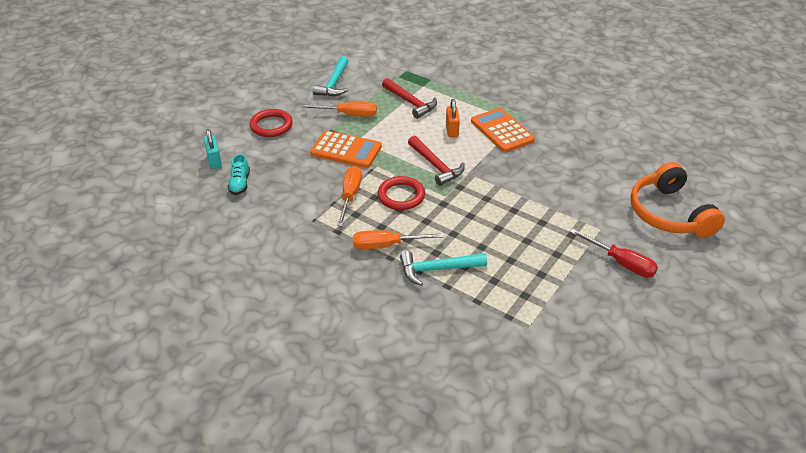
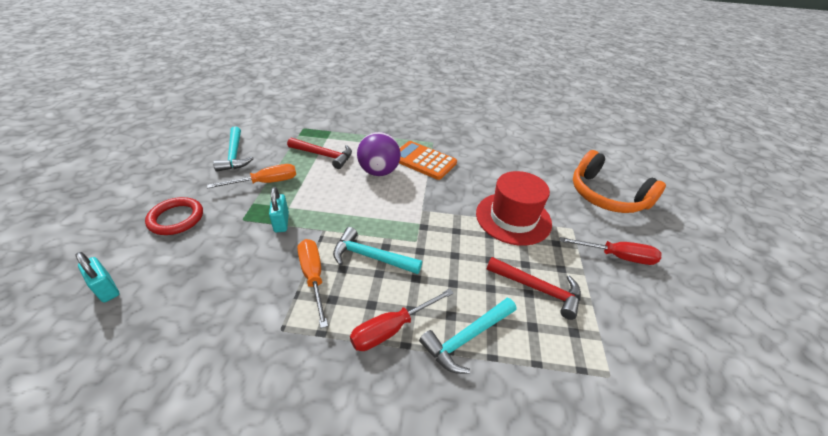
camera: 30 degrees left, 0 degrees up
(240, 183) = (156, 310): turquoise shoe -> none
(346, 150) = (281, 222): orange calculator -> turquoise padlock
(387, 245) = (392, 329): orange screwdriver -> red screwdriver
(401, 196) = (371, 257): red ring -> turquoise hammer
(436, 166) = (386, 211): red hammer -> red hammer (538, 289)
(452, 130) = (379, 171): orange padlock -> purple ball
(548, 204) = (513, 218): none -> red hat

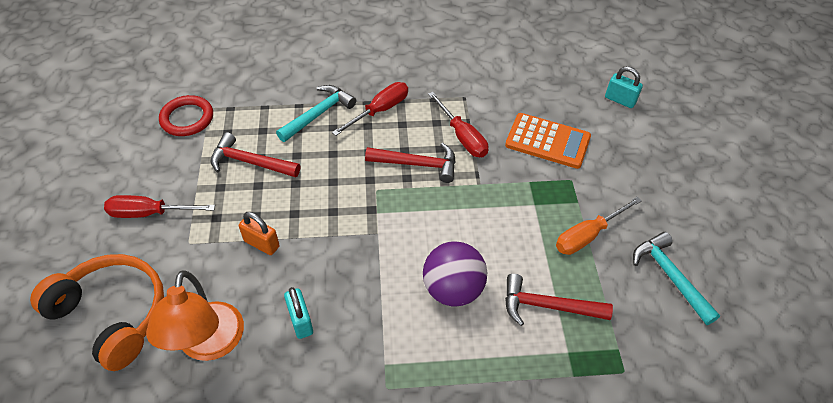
camera: 170 degrees right, 10 degrees up
(176, 218) = (636, 168): red ring -> red ring (187, 118)
(281, 222) = (528, 184): turquoise padlock -> turquoise padlock (300, 321)
(313, 277) = (462, 136): orange screwdriver -> red screwdriver
(371, 257) = (417, 164): turquoise hammer -> red hammer
(423, 161) = (393, 331): orange calculator -> orange calculator (547, 141)
(513, 218) = (262, 244): red hat -> orange padlock
(536, 172) = (209, 345): none -> orange lamp

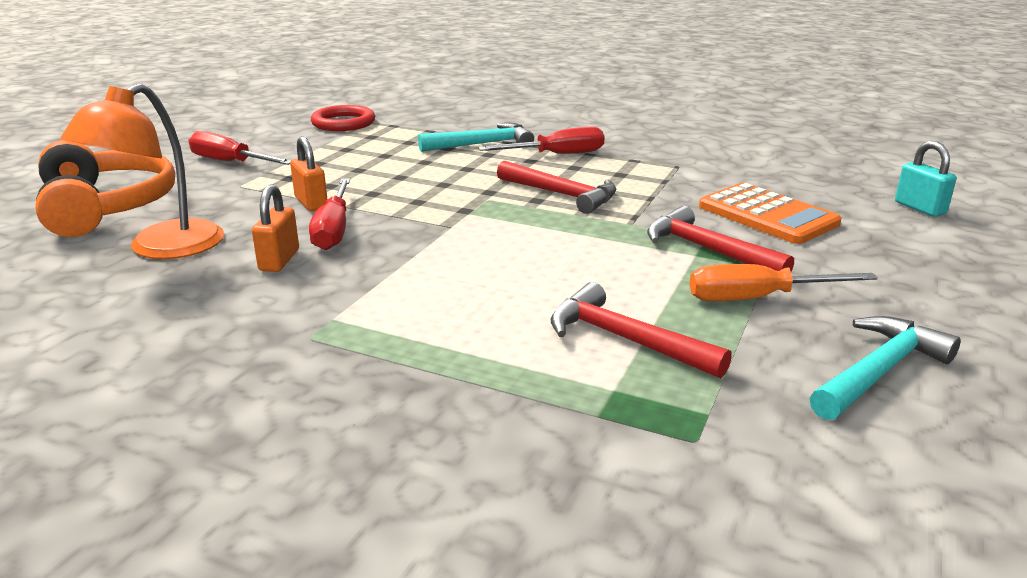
camera: 30 degrees right, 25 degrees down
(250, 162) = (370, 156): red hammer -> red hammer (708, 250)
(300, 321) = (279, 260): turquoise padlock -> orange padlock
(453, 289) = (498, 289): purple ball -> none
(462, 136) = (644, 189): red screwdriver -> red screwdriver (334, 230)
(670, 276) = (878, 372): turquoise hammer -> turquoise hammer turned 45 degrees clockwise

